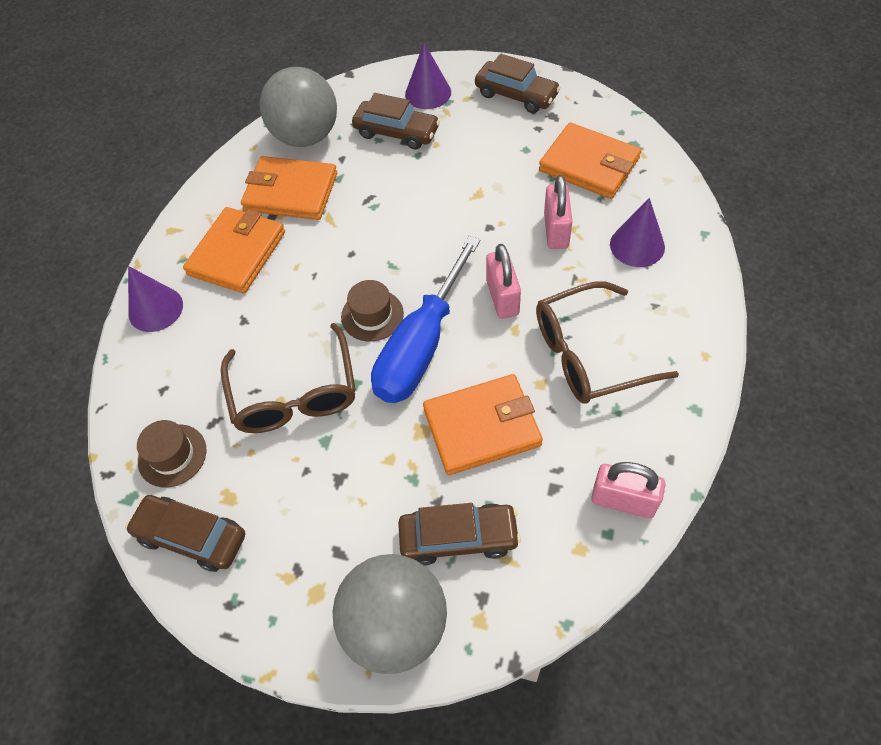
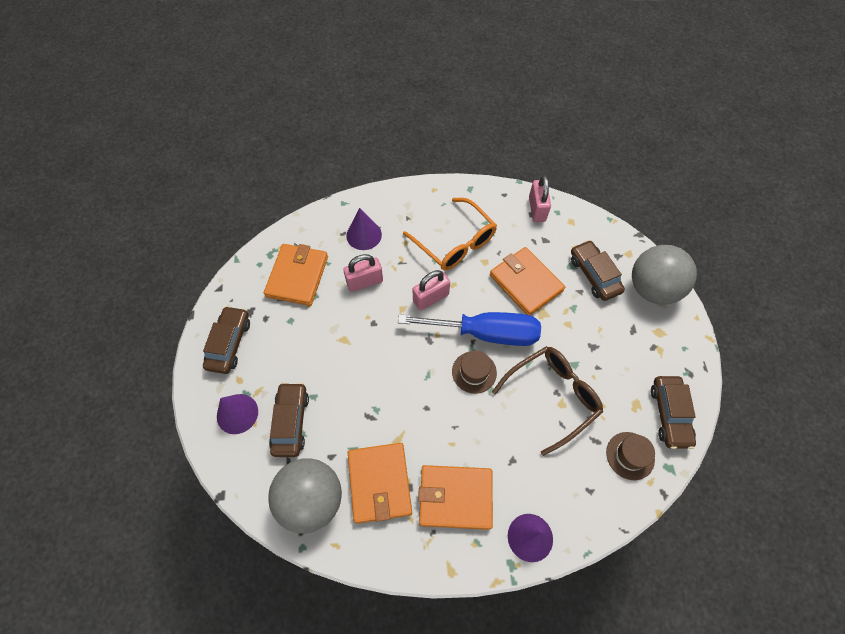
camera: 115 degrees left, 5 degrees up
(589, 354) = (455, 242): brown glasses -> orange glasses

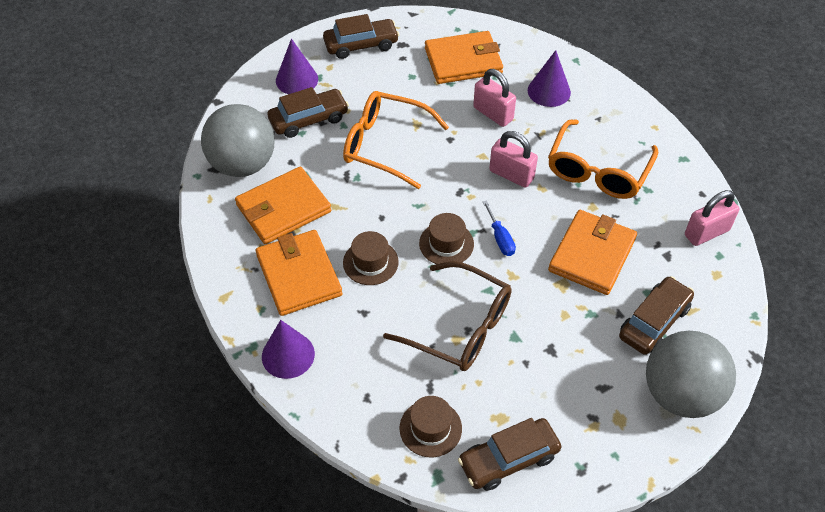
camera: 65 degrees right, 10 degrees down
(354, 373) = (385, 145): none -> orange glasses
(467, 435) = (370, 262): none -> brown hat
(485, 333) = (500, 238): blue screwdriver -> blue screwdriver, size x0.40

